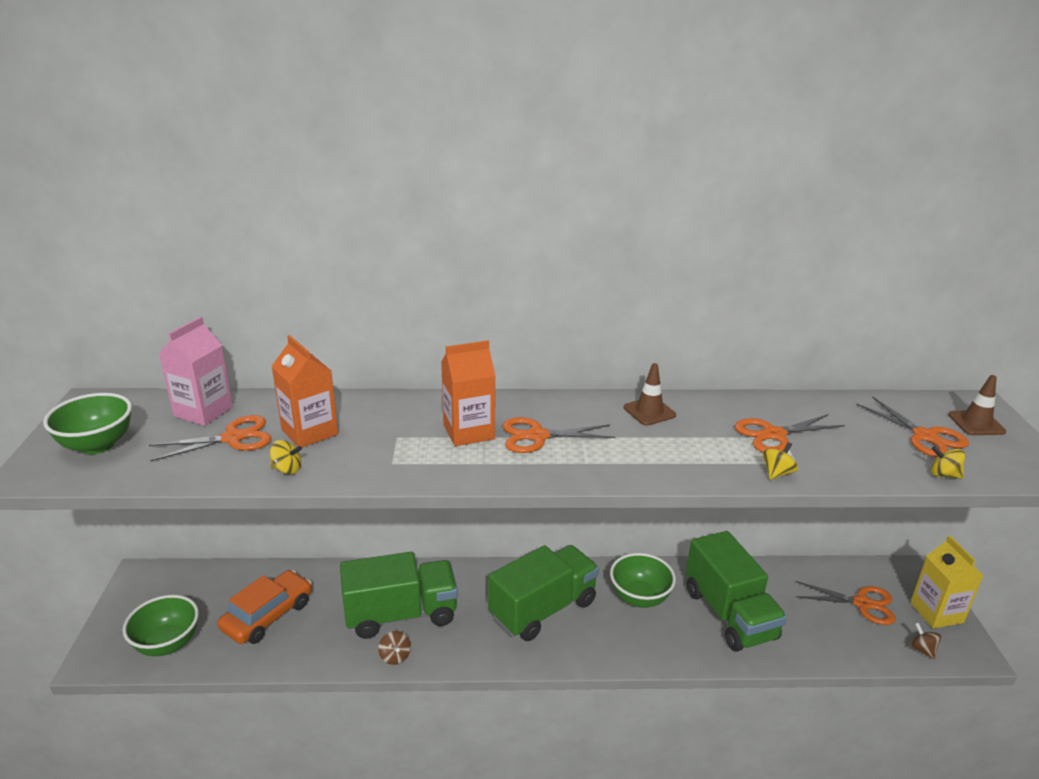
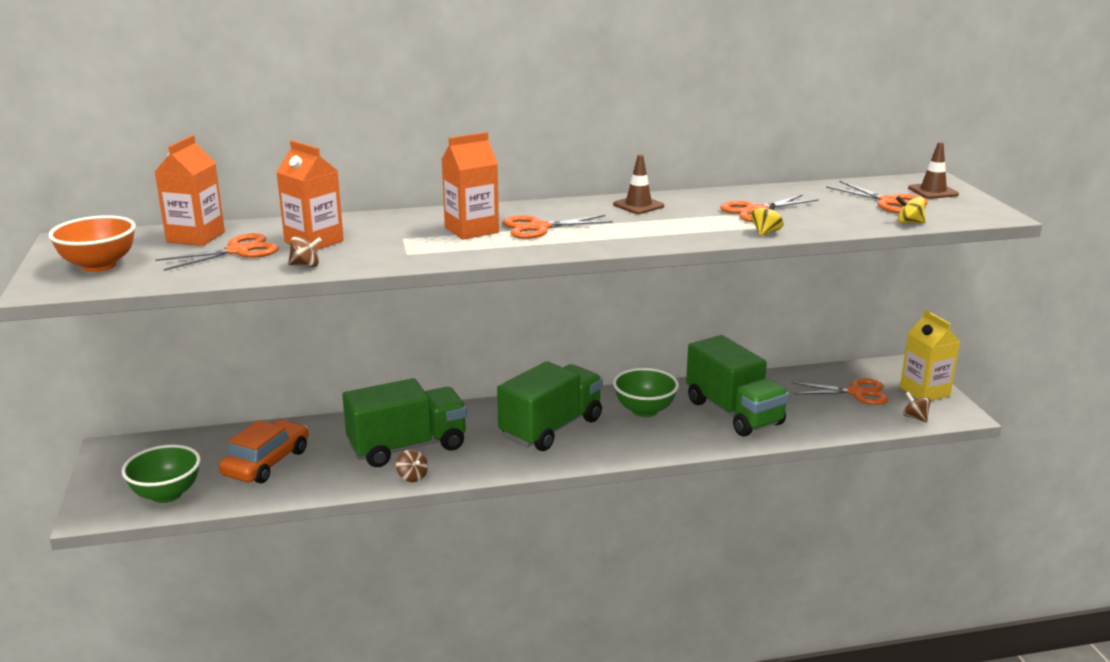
camera: 10 degrees left, 5 degrees down
(97, 445) = (99, 266): green bowl -> orange bowl
(203, 411) = (195, 237): pink carton -> orange carton
(287, 469) = (305, 265): yellow spinning top -> brown spinning top

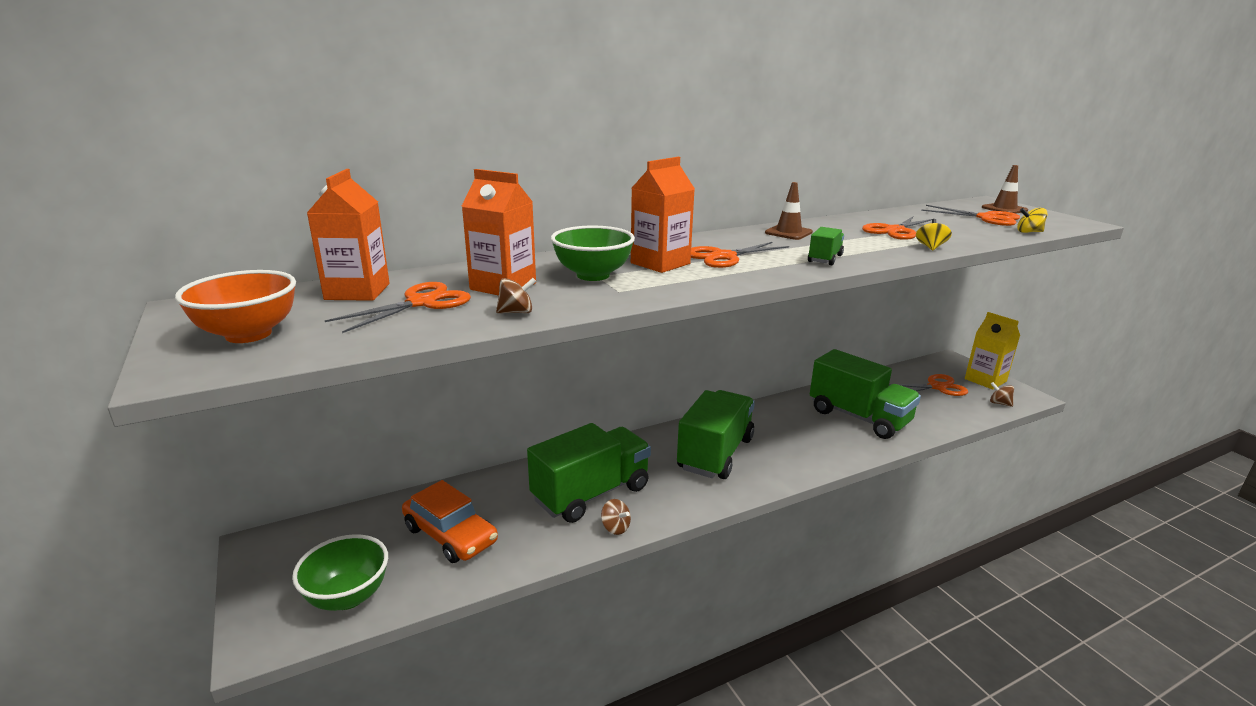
camera: 15 degrees left, 0 degrees up
(266, 462) = (450, 535): orange car -> orange car turned 120 degrees clockwise
(635, 237) = (824, 259): none -> green truck
(644, 410) = (784, 425): green bowl -> green bowl (593, 275)

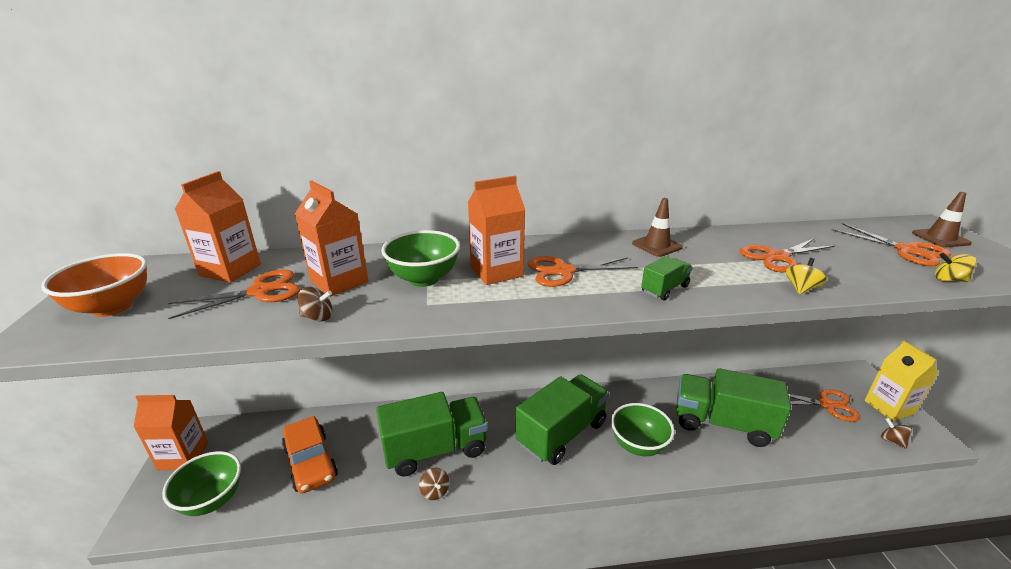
camera: 20 degrees right, 5 degrees up
(271, 566) = (183, 456): none -> orange carton
(794, 448) = (638, 445): none -> green bowl
(859, 417) = (722, 423): green truck -> green truck turned 135 degrees clockwise

